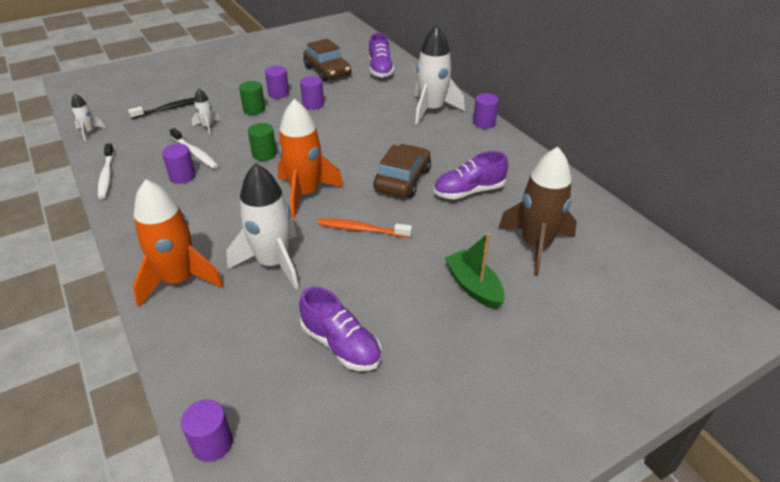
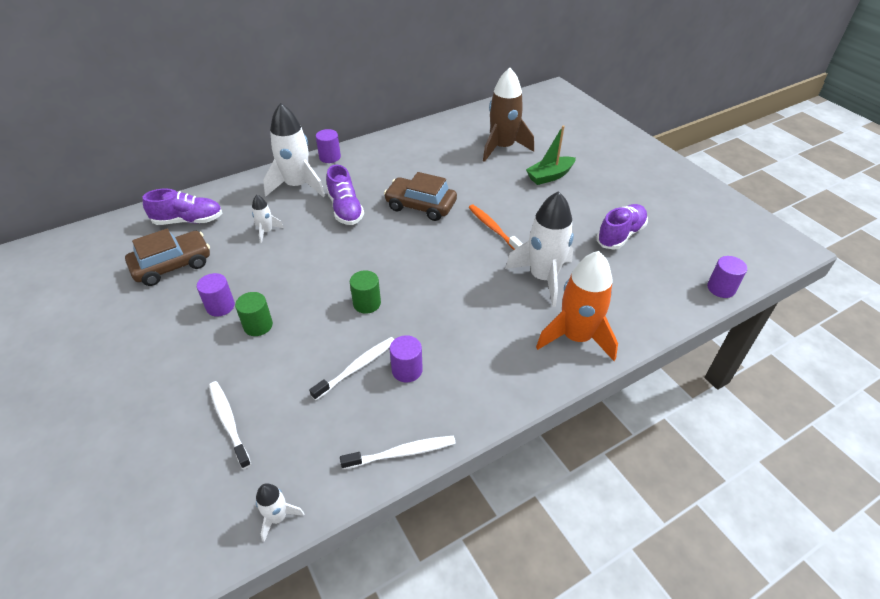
camera: 90 degrees left, 5 degrees up
(170, 109) = (228, 422): black toothbrush -> white toothbrush
(207, 127) = (293, 367): white rocket -> white rocket (266, 231)
(305, 193) = (441, 266): orange rocket -> none
(313, 104) = (260, 272): purple cylinder -> none
(362, 229) = (493, 228): orange toothbrush -> orange toothbrush turned 135 degrees clockwise
(469, 191) = (438, 172): purple shoe -> purple shoe (345, 209)

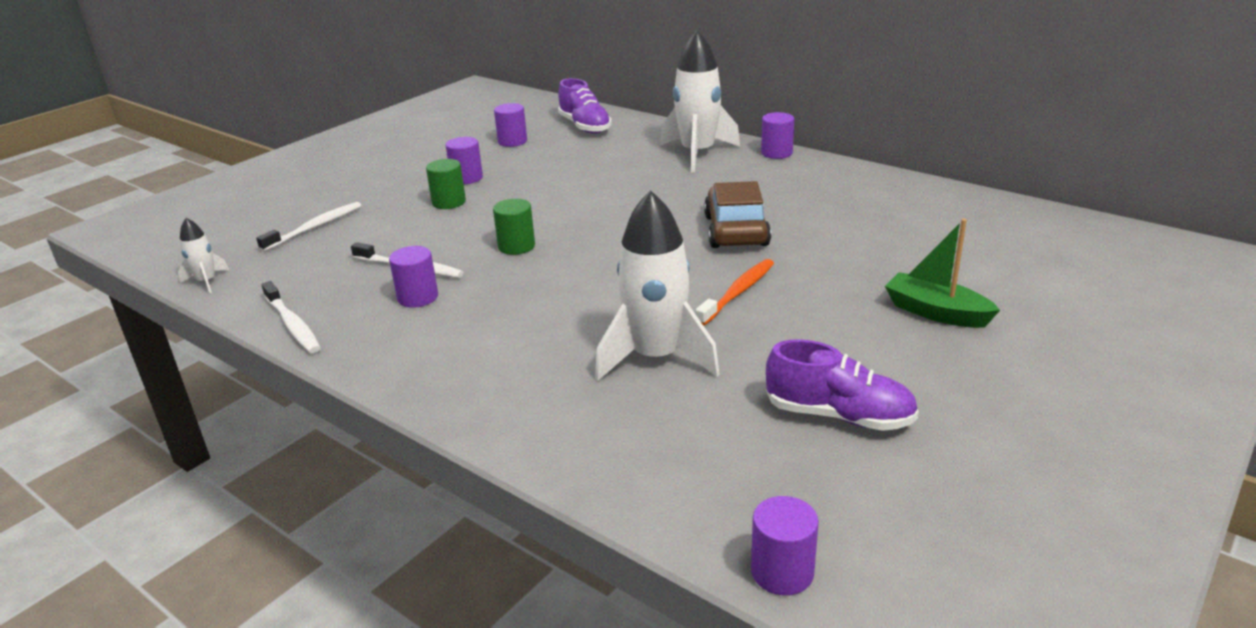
camera: 70 degrees right, 15 degrees down
(172, 265) = (512, 141): brown car -> purple cylinder
(266, 231) = (599, 163): white rocket -> none
(345, 209) = (679, 189): purple shoe -> none
(502, 148) = (964, 255): brown rocket -> none
(576, 337) = (539, 412): orange rocket -> none

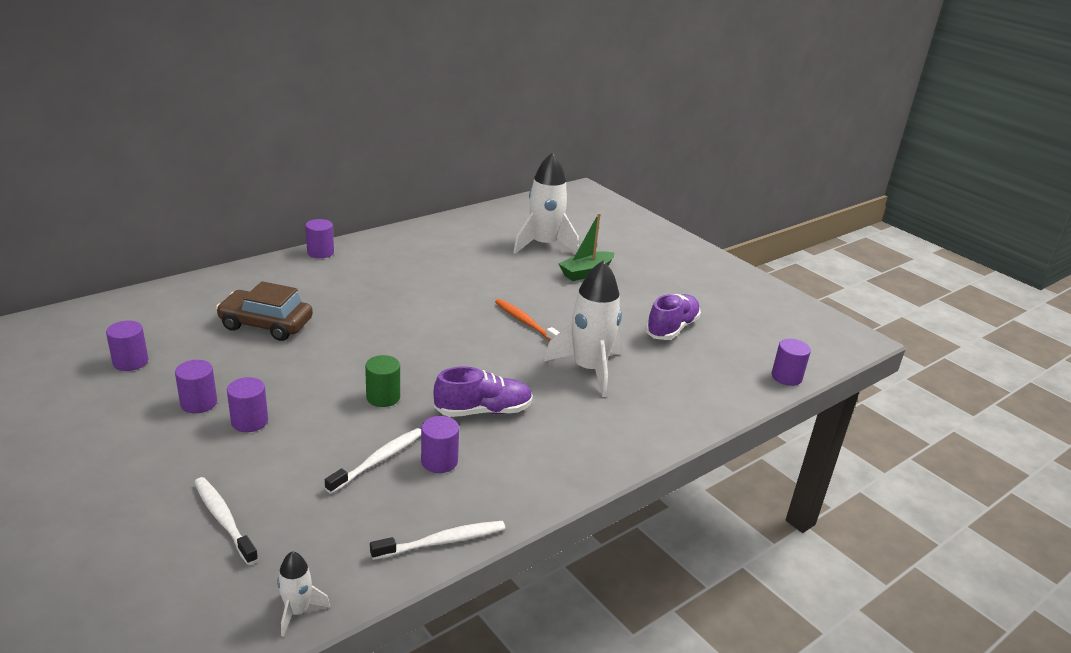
camera: 80 degrees left, 0 degrees up
(449, 202) = (249, 421): green cylinder -> purple cylinder
(585, 126) = (146, 316): purple shoe -> purple shoe (483, 411)
(697, 154) = (283, 281): white rocket -> white rocket (544, 245)
(736, 230) = (437, 301): brown car -> brown car (266, 324)

